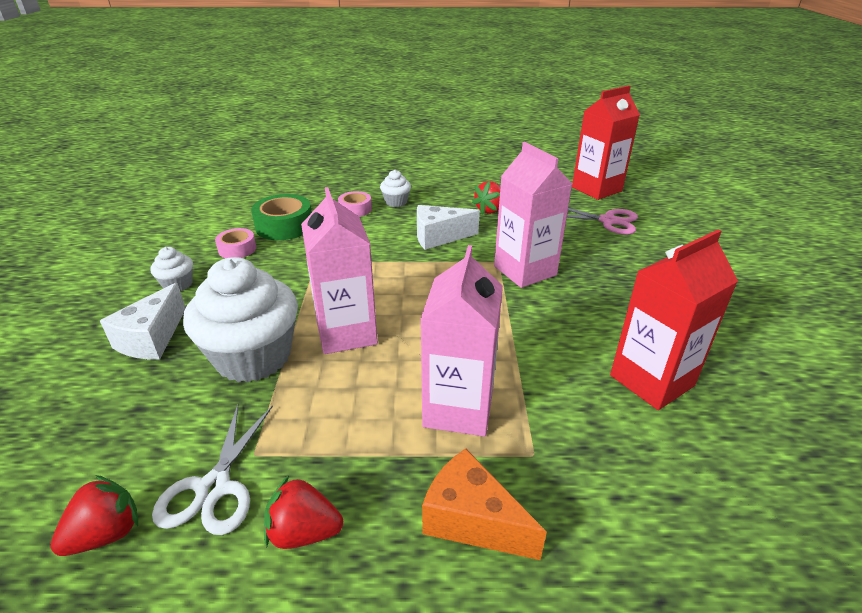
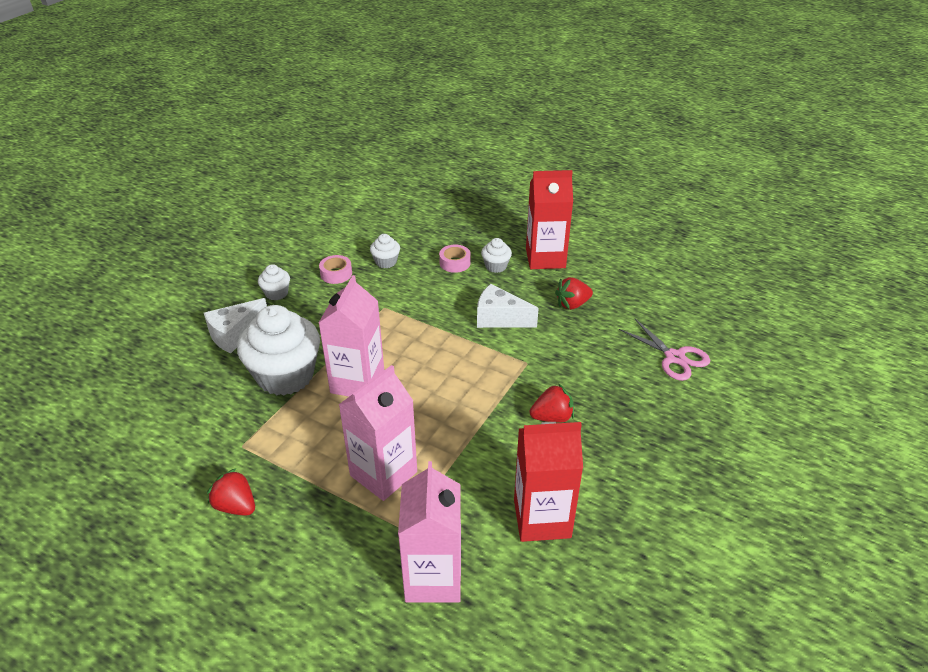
camera: 30 degrees right, 5 degrees up
(107, 534) = (144, 457): red strawberry -> red strawberry (552, 417)
(214, 488) = (208, 456): white scissors -> none
(284, 226) = (386, 262): green tape -> white cupcake
(472, 520) = (329, 547): orange cheese -> none
(525, 271) = (541, 381): pink carton -> pink carton (433, 578)
(596, 189) = (705, 315): red carton -> red carton (545, 258)

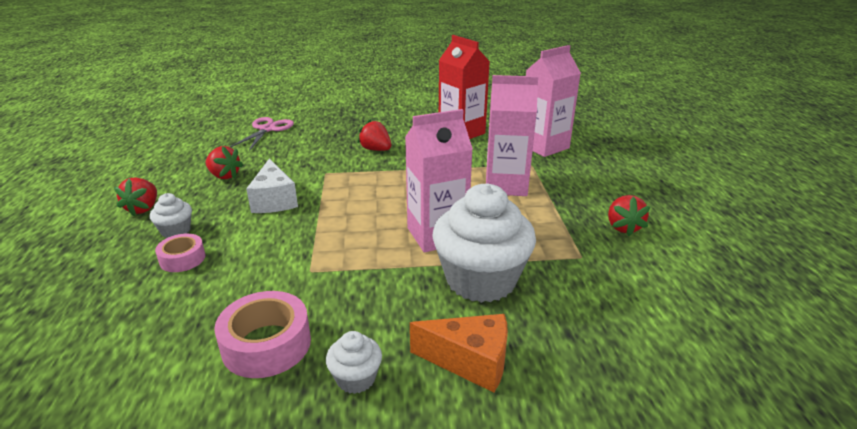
camera: 125 degrees left, 10 degrees down
(235, 334) = (470, 362): white cheese -> orange cheese
(336, 274) = (266, 344): pink tape -> pink tape, size x1.65
(386, 262) = (208, 313): white cupcake -> none
(545, 258) = (143, 208): red carton -> red strawberry

